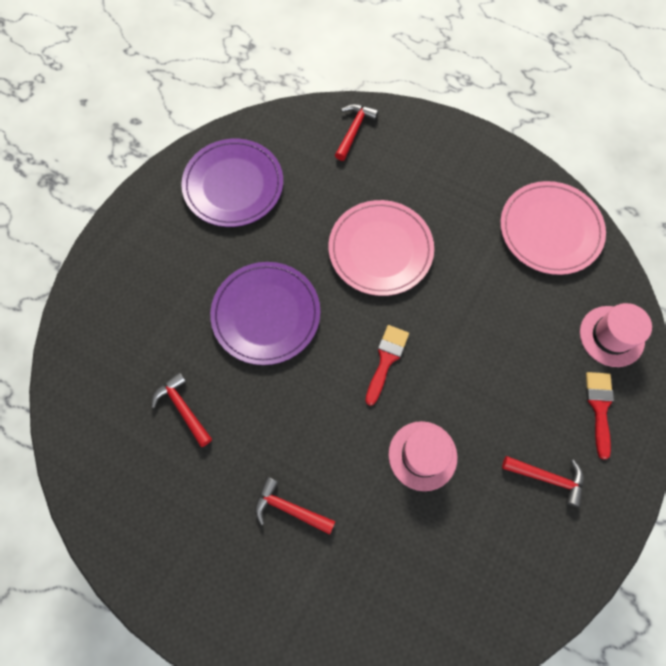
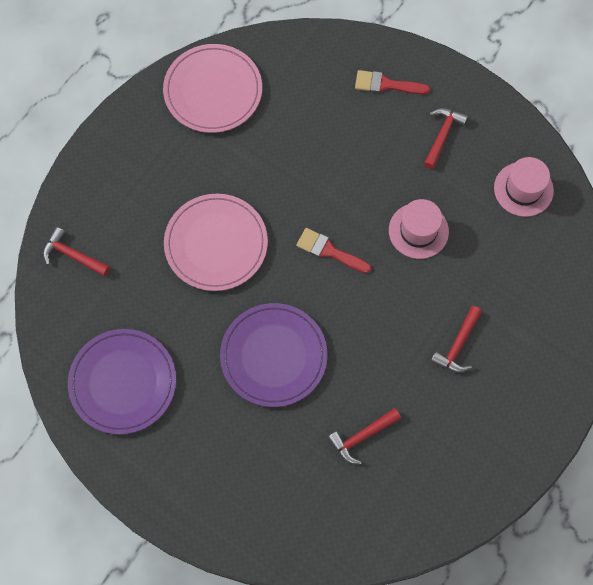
camera: 85 degrees left, 0 degrees up
(611, 336) = (323, 61): pink hat -> pink hat (523, 189)

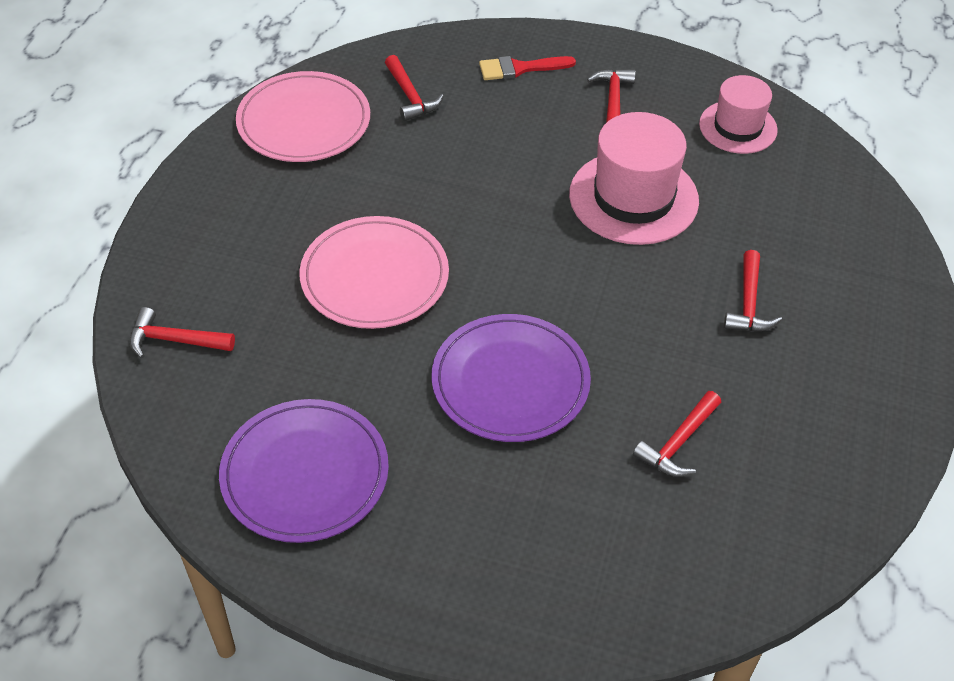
camera: 20 degrees left, 20 degrees down
(296, 89) = (410, 96): none -> red hammer
(329, 251) = (530, 246): red brush -> none
(418, 231) = (633, 197): pink hat -> pink hat, size x1.58

